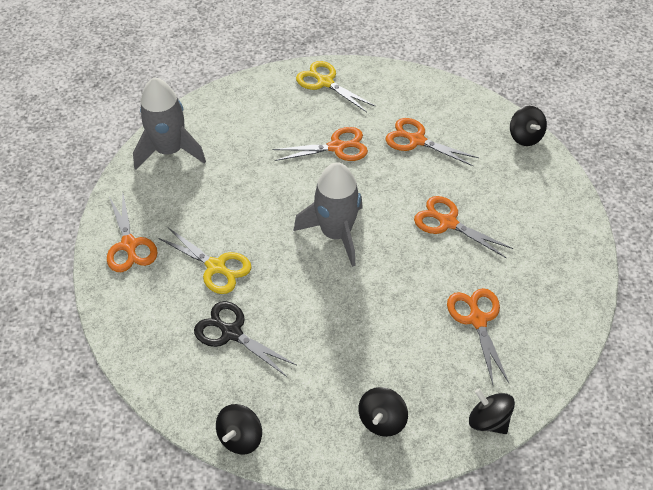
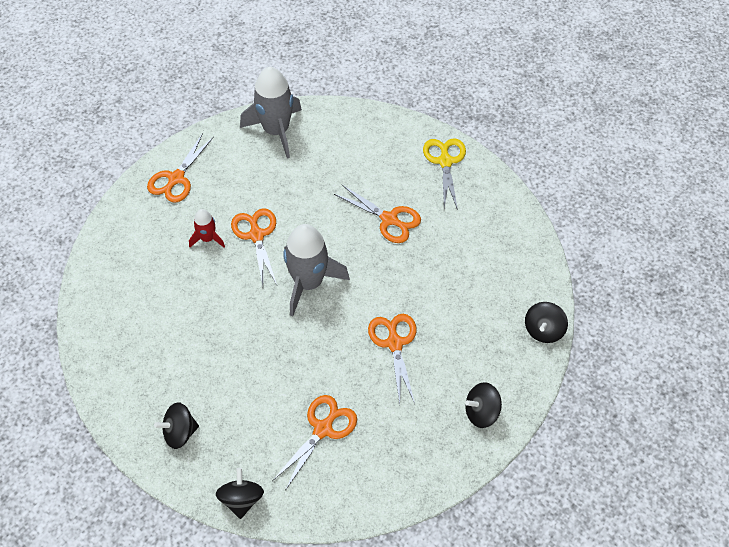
camera: 45 degrees right, 5 degrees up
(216, 267) = (207, 238): yellow scissors -> red rocket
(232, 333) = (165, 291): black scissors -> none
(240, 437) = (92, 361): black spinning top -> black spinning top (481, 412)
(417, 140) = (454, 262): orange scissors -> orange scissors (256, 235)

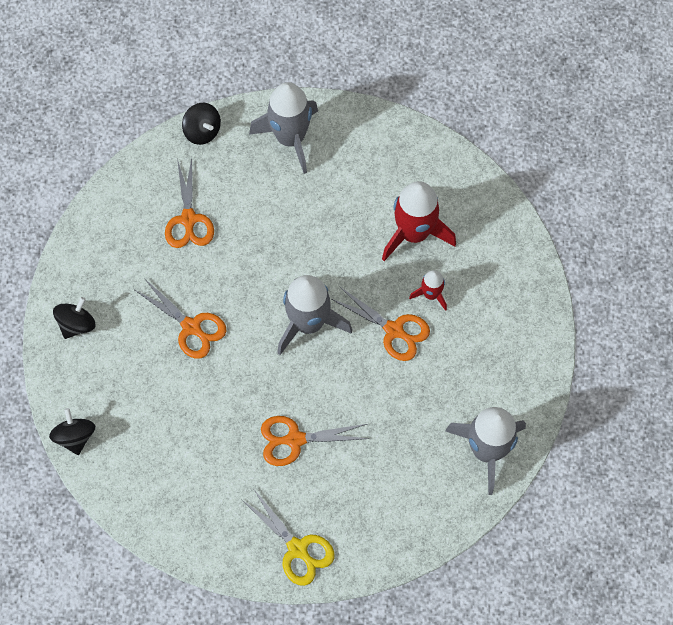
camera: 140 degrees right, 10 degrees up
(172, 286) = (414, 233): none -> red rocket
(176, 178) = (519, 326): orange scissors -> none
(180, 432) = (290, 138): black spinning top -> grey rocket

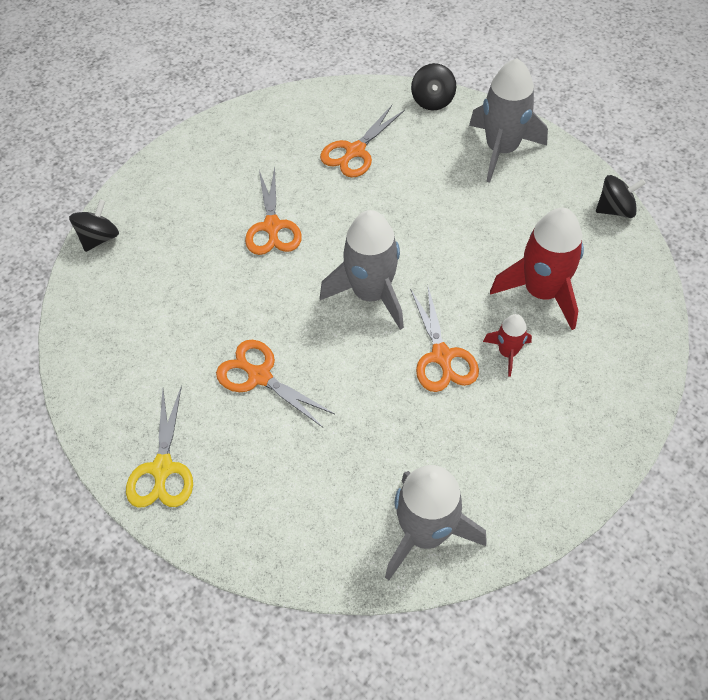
camera: 45 degrees right, 10 degrees down
(77, 324) = (191, 163): black spinning top -> black spinning top (615, 209)

